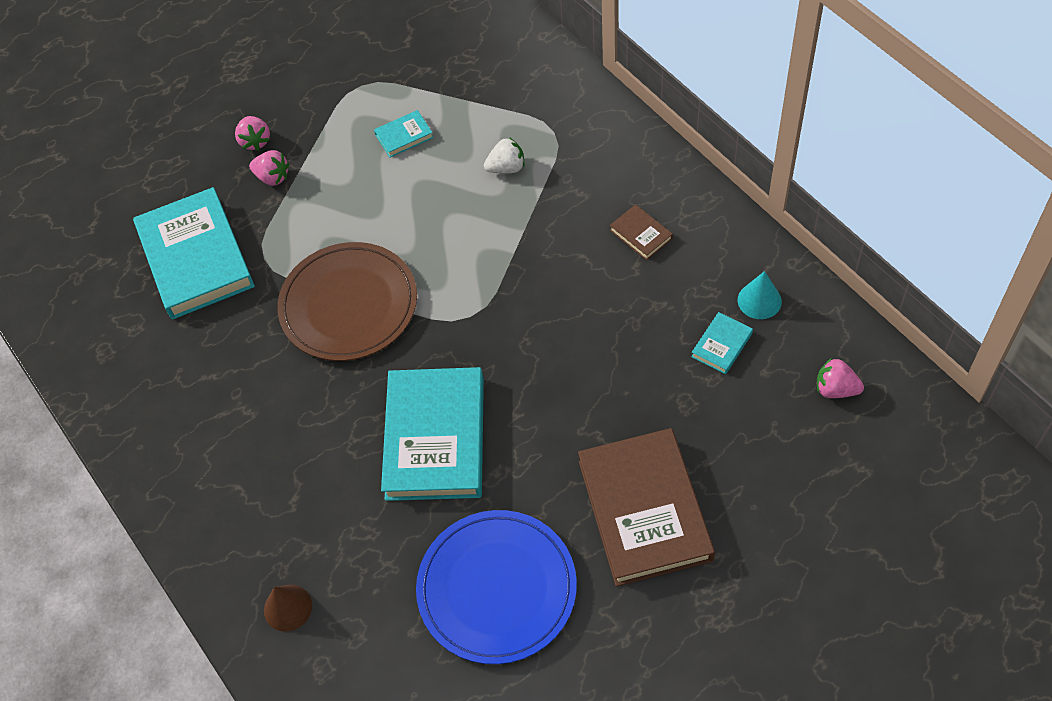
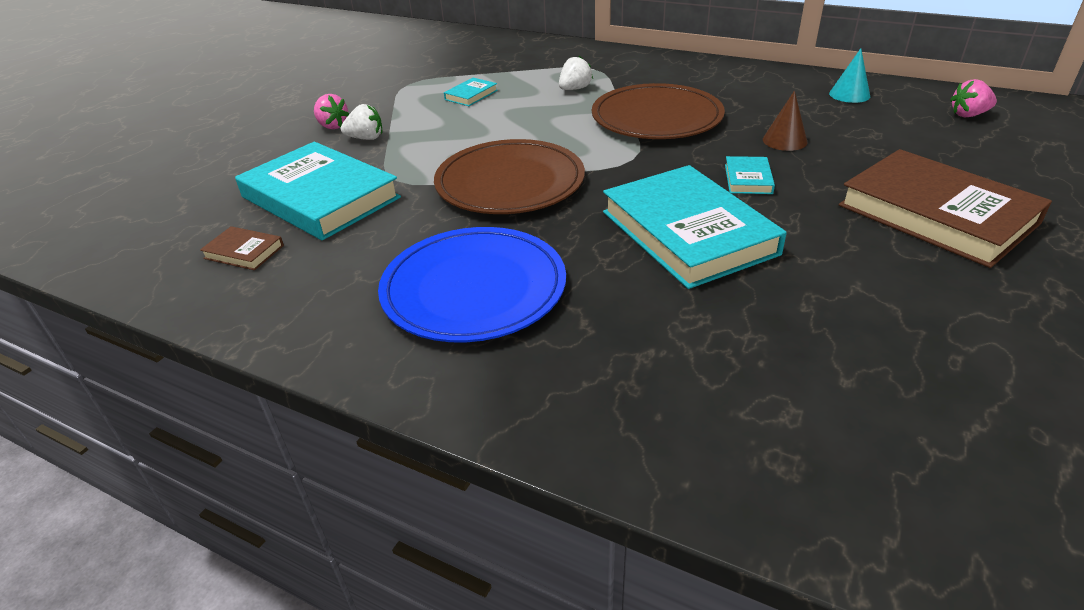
camera: 30 degrees left, 20 degrees down
(272, 177) = (366, 138): pink strawberry -> white strawberry
(288, 607) = (674, 419): brown cone -> brown cone (784, 140)
(497, 588) = (885, 311): blue plate -> blue plate (474, 288)
(542, 257) = (656, 117): none -> brown plate
(640, 234) = (719, 90): brown book -> brown book (244, 252)
(721, 345) = (855, 119): turquoise book -> turquoise book (748, 179)

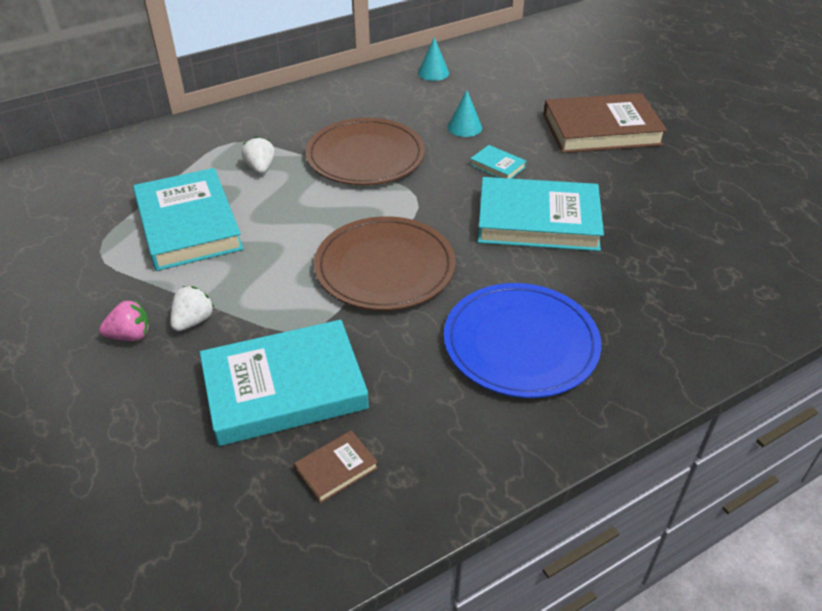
camera: 60 degrees left, 5 degrees up
(471, 95) = (188, 224): turquoise book -> turquoise book, size x2.36
(784, 140) = (464, 127): brown cone -> turquoise cone
(968, 115) = (508, 56): pink strawberry -> none

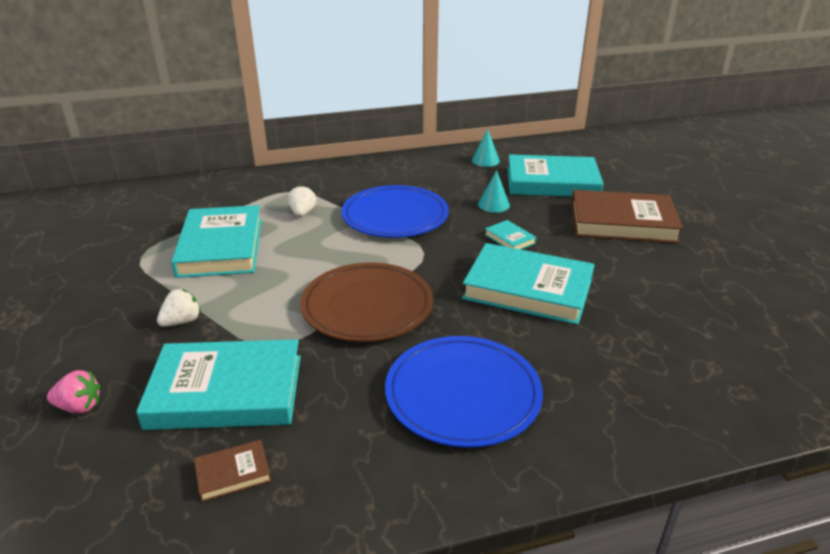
camera: 15 degrees right, 10 degrees down
(130, 335) = (125, 324): pink strawberry -> pink strawberry (79, 407)
(365, 156) = (395, 216): brown plate -> blue plate
(514, 91) = (552, 182): none -> turquoise book

